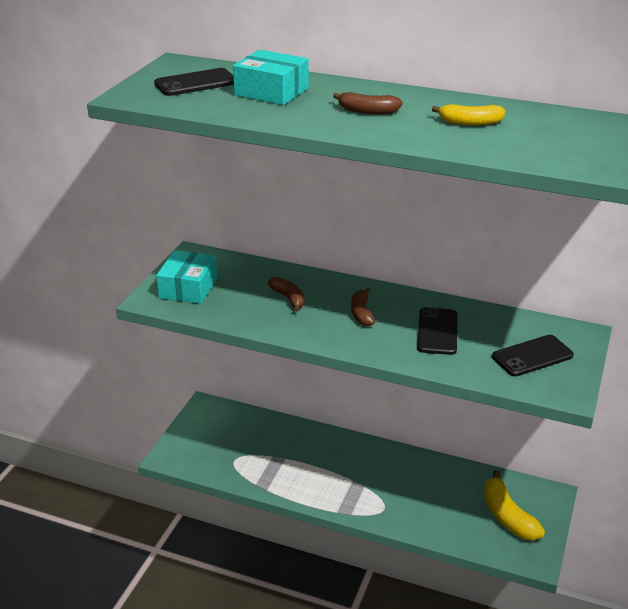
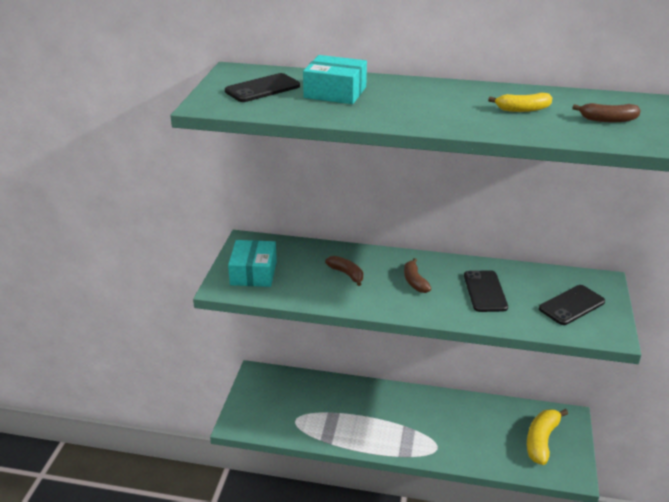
camera: 10 degrees left, 0 degrees up
(367, 111) = (429, 105): brown banana -> brown banana (608, 120)
(507, 516) = (541, 441): yellow banana -> yellow banana turned 60 degrees clockwise

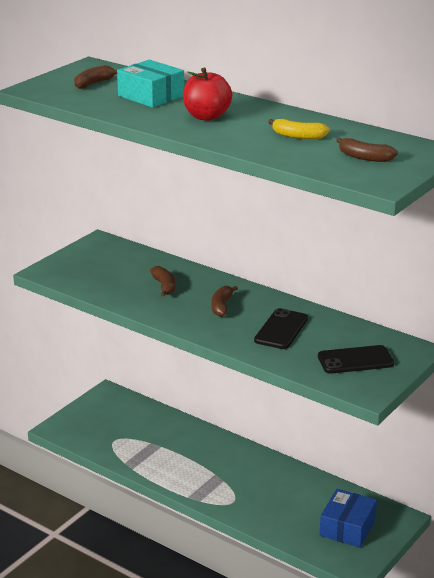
camera: 25 degrees right, 5 degrees down
(253, 273) = (82, 267): turquoise box -> none
(262, 89) = (94, 83): black phone -> brown banana
(415, 104) = (206, 116): none -> red apple
(541, 441) = (347, 527): yellow banana -> blue box

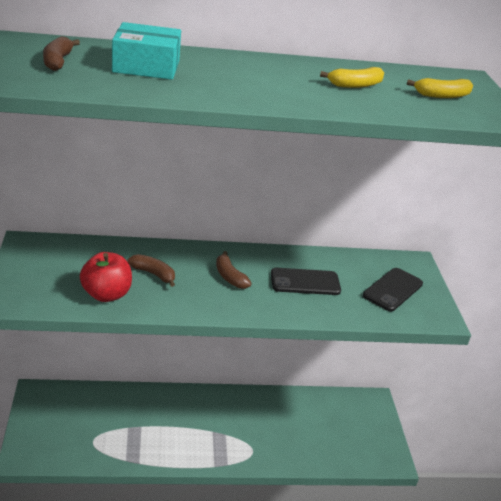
camera: 45 degrees left, 5 degrees up
(206, 116) = (242, 80): red apple -> red apple (106, 294)
(281, 329) = (305, 282): black phone -> black phone turned 75 degrees counterclockwise
(347, 527) = (353, 428): blue box -> none
(364, 157) = (442, 95): brown banana -> yellow banana

